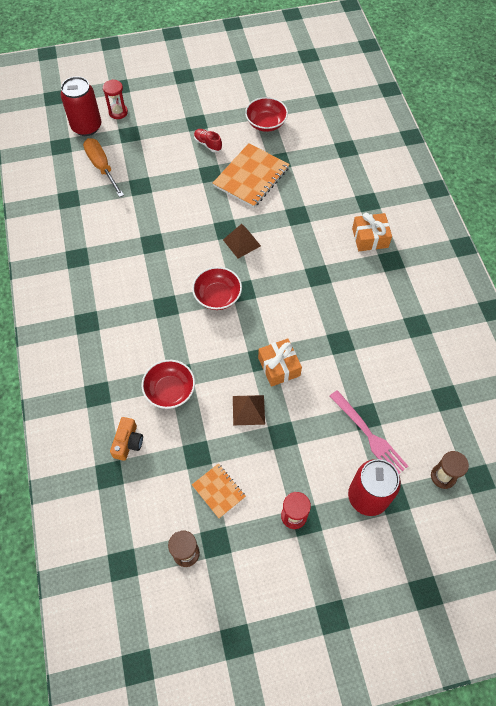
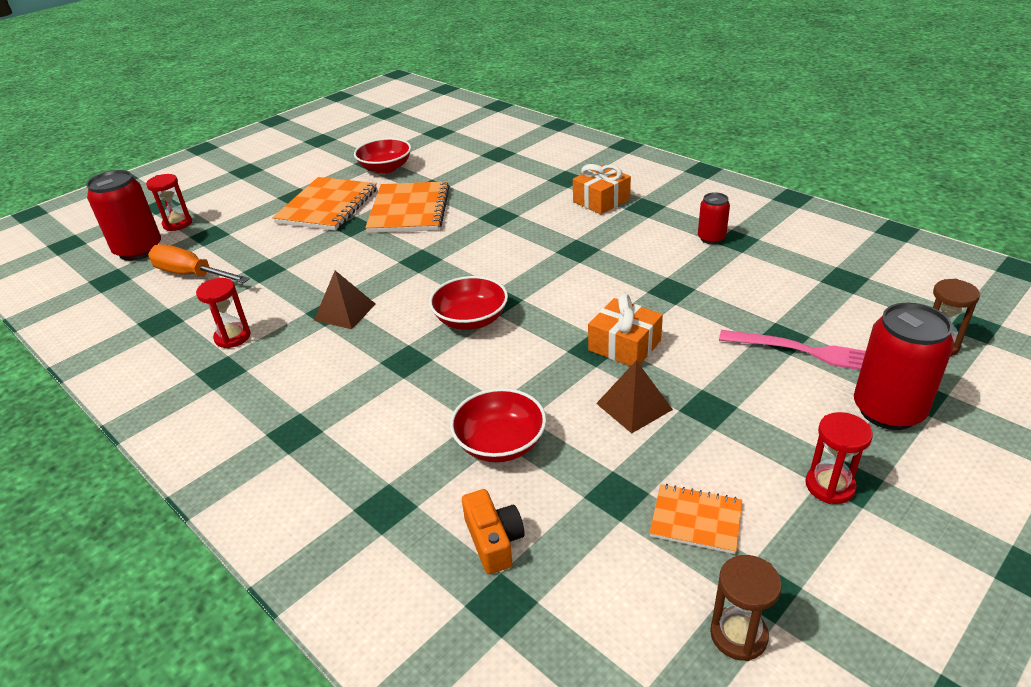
camera: 30 degrees left, 25 degrees down
(95, 234) = (233, 337): none -> red hourglass
(208, 144) = (327, 206): red shoe -> orange notebook
(241, 242) = (453, 262): brown pyramid -> brown pyramid (345, 312)
(404, 314) = (711, 238): none -> red can

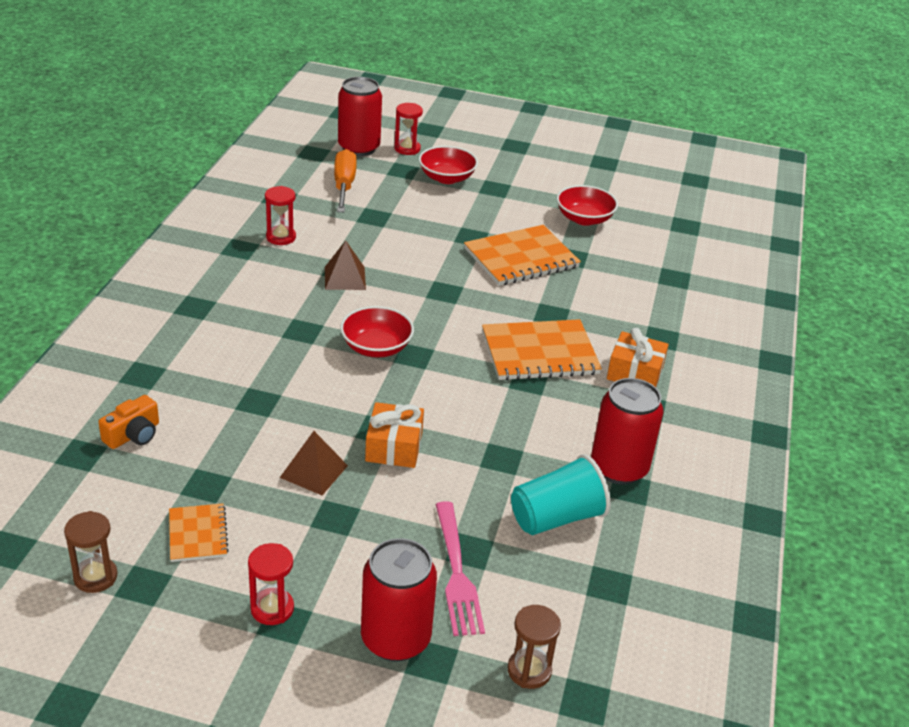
camera: 55 degrees right, 0 degrees up
(327, 206) = (491, 211): orange notebook -> orange notebook (540, 353)
(500, 443) = (232, 409): red bowl -> red bowl (447, 178)
(711, 238) = (619, 468): red can -> red can, size x1.84
(758, 283) = (556, 518): none -> turquoise cup

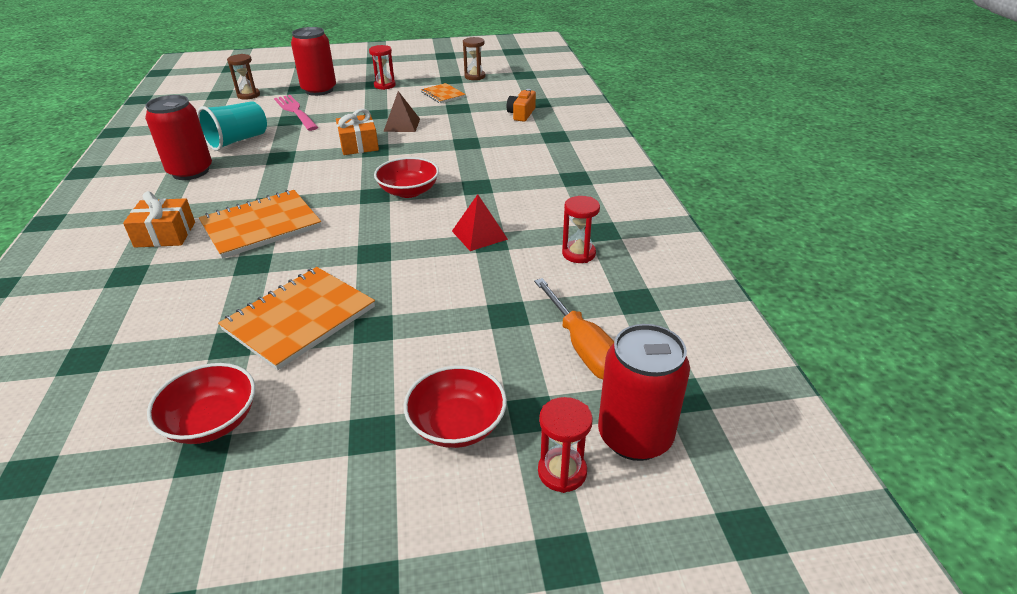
camera: 160 degrees right, 0 degrees up
(345, 278) = (479, 235): brown pyramid -> red pyramid

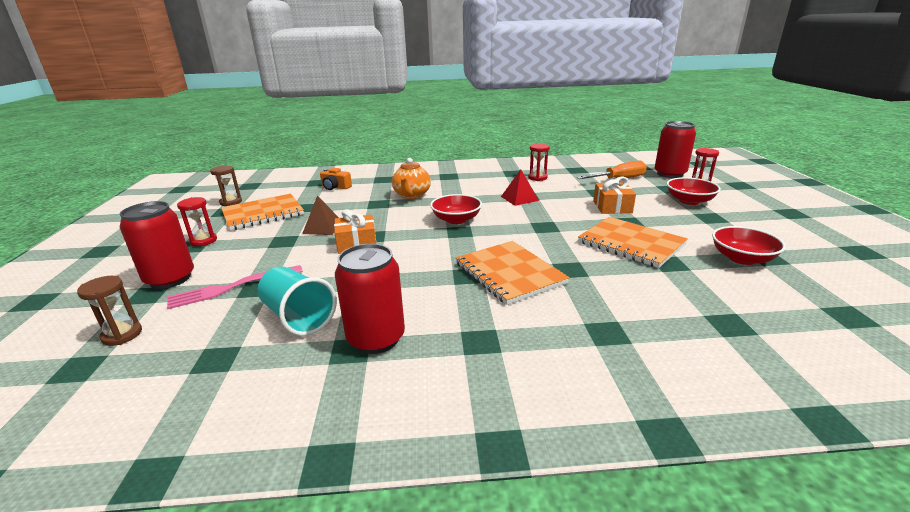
camera: 85 degrees left, 10 degrees down
(165, 234) = (528, 325): orange gift -> orange gift (612, 207)
(443, 94) = (263, 213): orange notebook -> orange notebook, size x1.85
(493, 159) = (412, 195): none -> orange teapot

